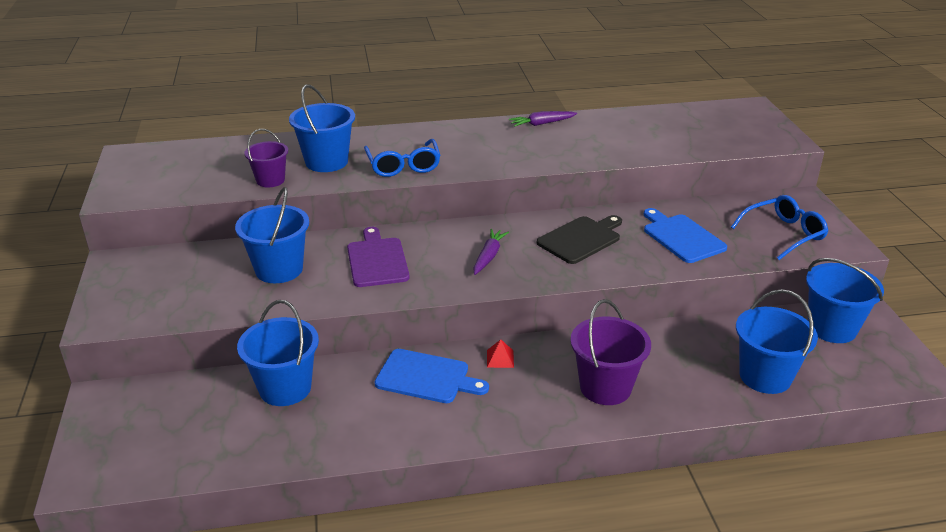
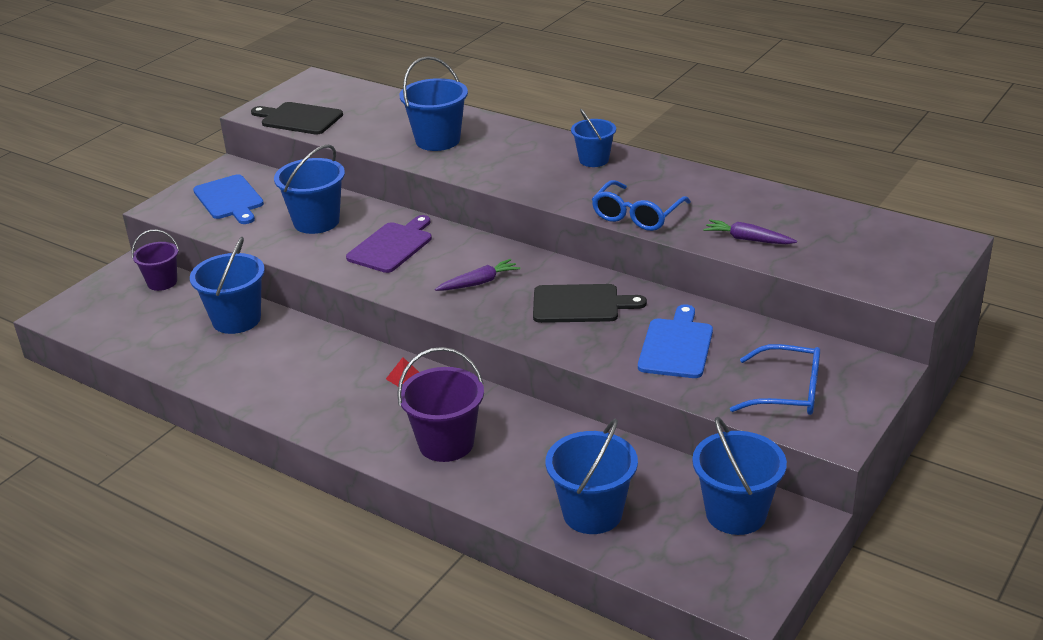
camera: 45 degrees right, 0 degrees up
(168, 188) = (299, 118): none -> black cutting board
(270, 180) = (374, 140): purple bucket -> purple bucket (162, 282)
(403, 166) = (489, 167): blue glasses -> blue glasses (637, 215)
(426, 377) = (333, 362): blue cutting board -> blue cutting board (229, 199)
(469, 134) = (594, 160): none -> blue bucket
(542, 124) = (679, 174): purple carrot -> purple carrot (748, 239)

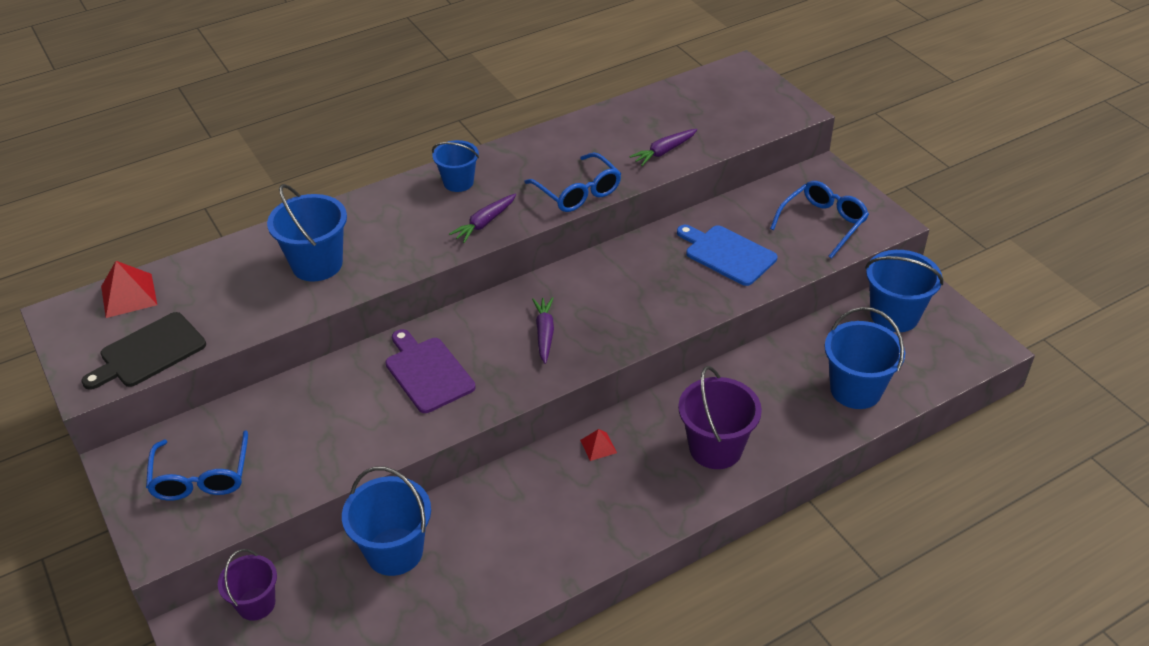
camera: 65 degrees left, 10 degrees up
(229, 199) = (201, 477): blue cutting board -> blue glasses
(316, 222) = (325, 416): blue bucket -> none
(350, 92) = (129, 295): none -> red pyramid
(551, 188) = (485, 223): none -> purple carrot
(580, 304) = (628, 284): black cutting board -> none

